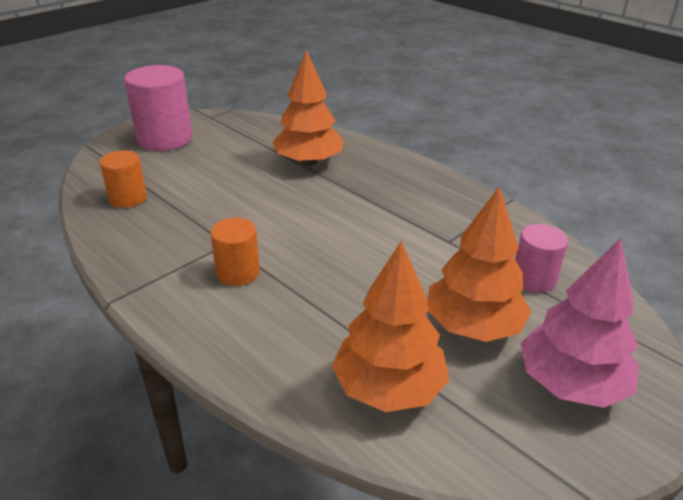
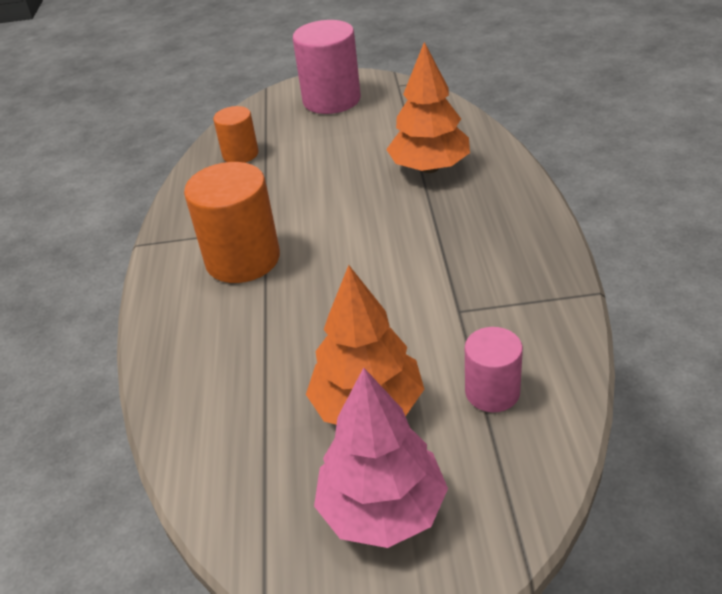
camera: 45 degrees right, 5 degrees up
(238, 272) = (243, 259): orange cylinder -> orange cylinder, size x1.74
(389, 388) = (232, 419): orange tree -> none

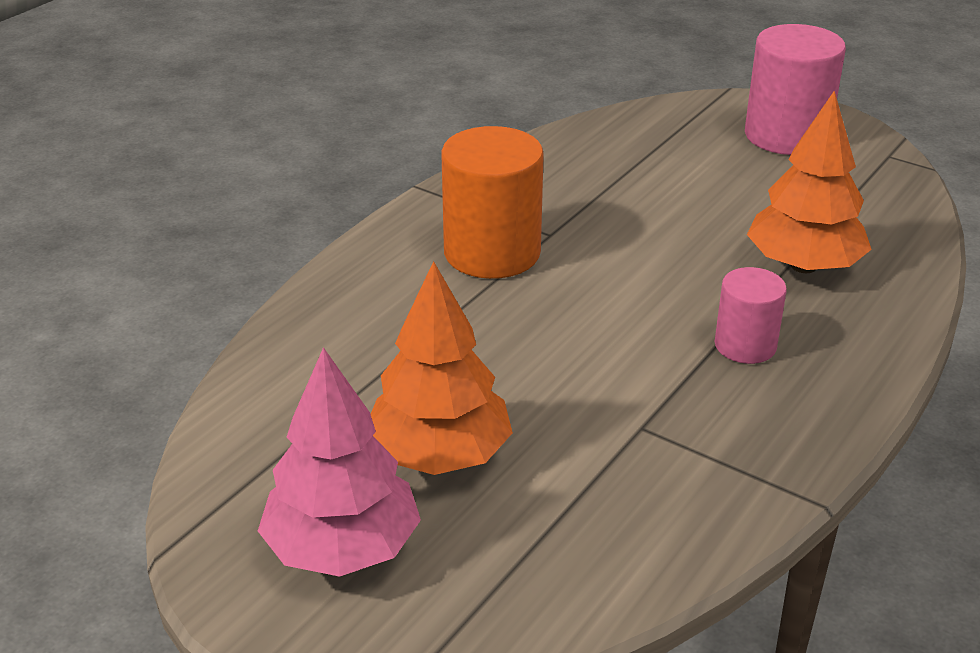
camera: 35 degrees right, 5 degrees down
(240, 154) = (615, 147): orange cylinder -> none
(492, 392) = (572, 522): pink cylinder -> pink cylinder (745, 345)

